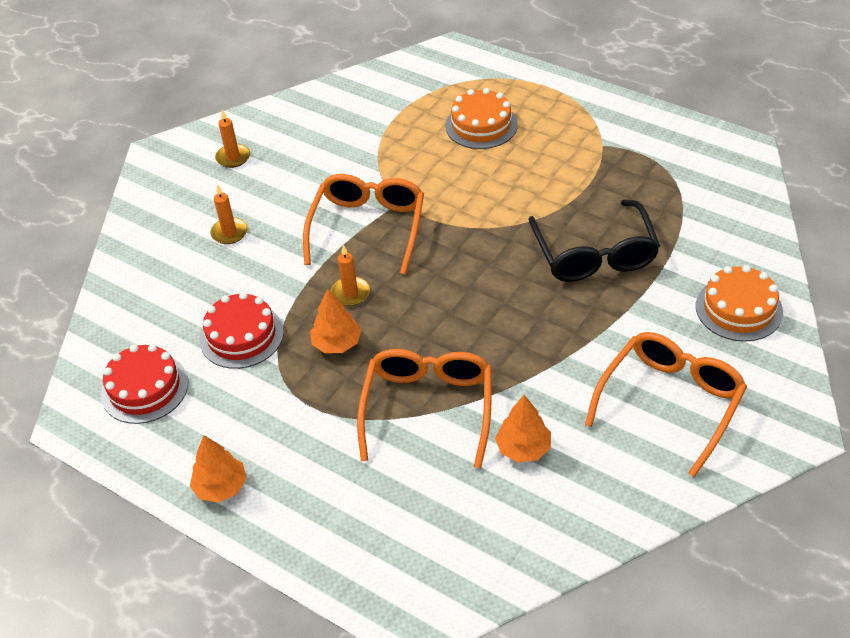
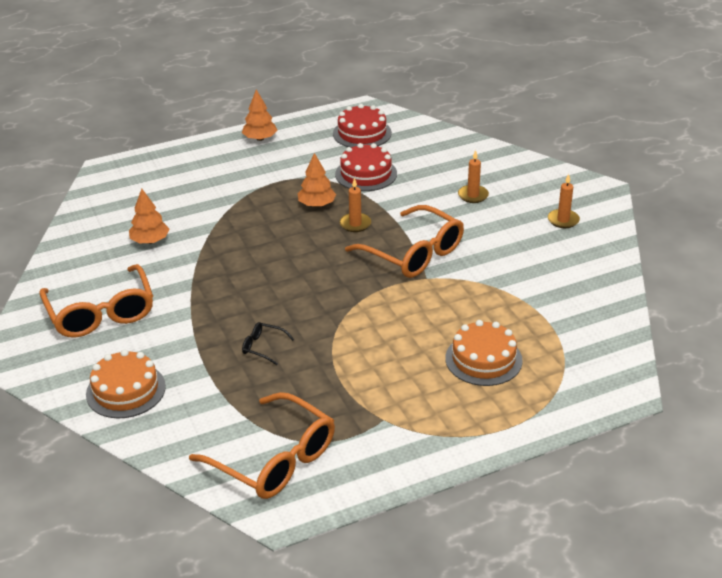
camera: 120 degrees right, 10 degrees down
(428, 408) = (223, 219): orange glasses -> orange glasses (274, 459)
(594, 254) = (263, 347): black glasses -> black glasses, size x0.42

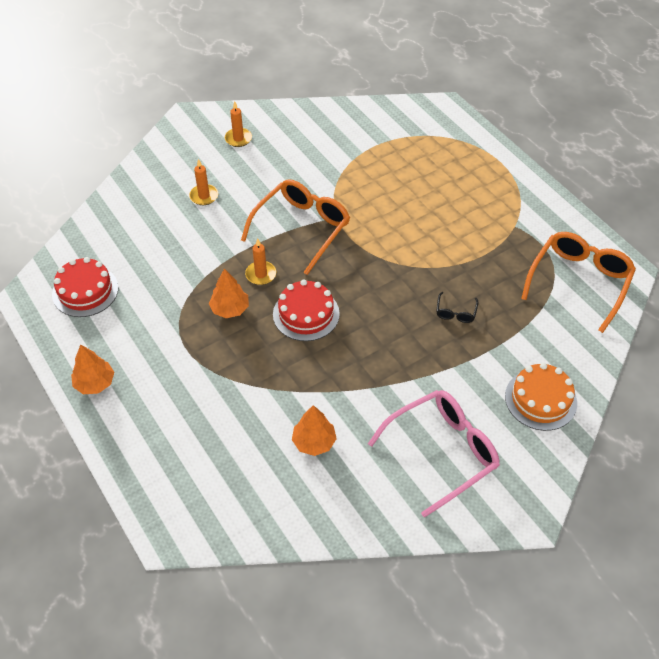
camera: 100 degrees left, 15 degrees up
(101, 313) = (442, 452): orange glasses -> pink glasses
(366, 174) = (169, 277): red cake -> red cake (306, 314)
(483, 359) = (431, 177): orange cake -> none

